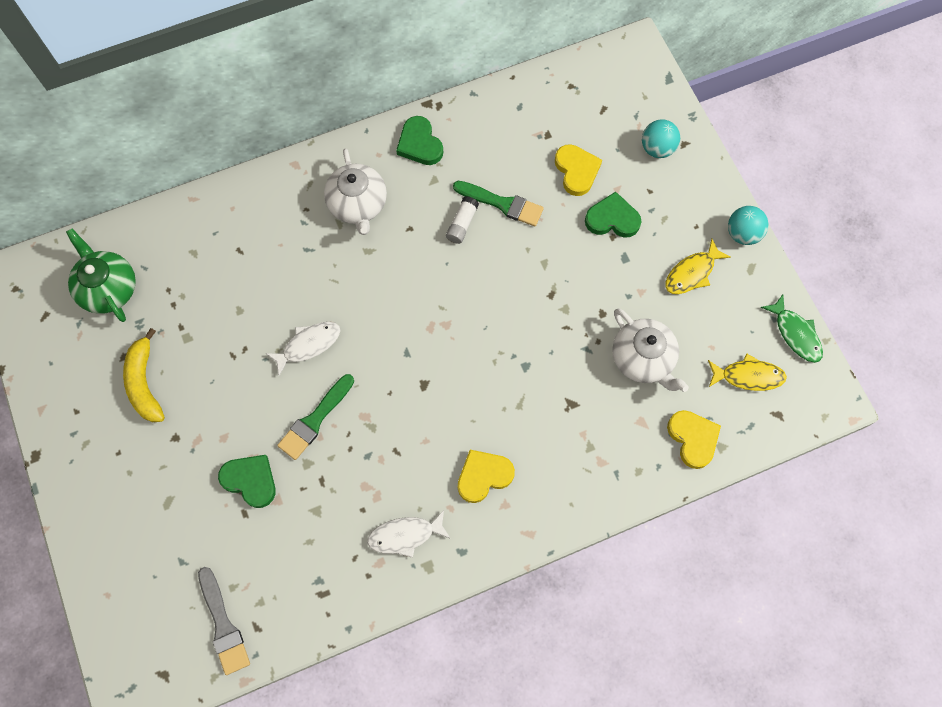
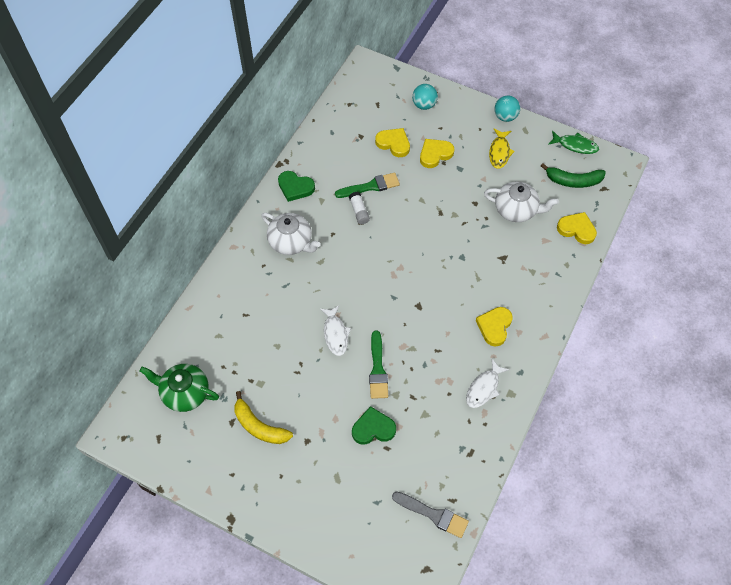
camera: 40 degrees left, 10 degrees down
(308, 345) = (335, 334): white fish -> white fish turned 150 degrees clockwise
(612, 219) = (435, 154): green heart -> yellow heart
(748, 376) = (573, 181): yellow fish -> green banana

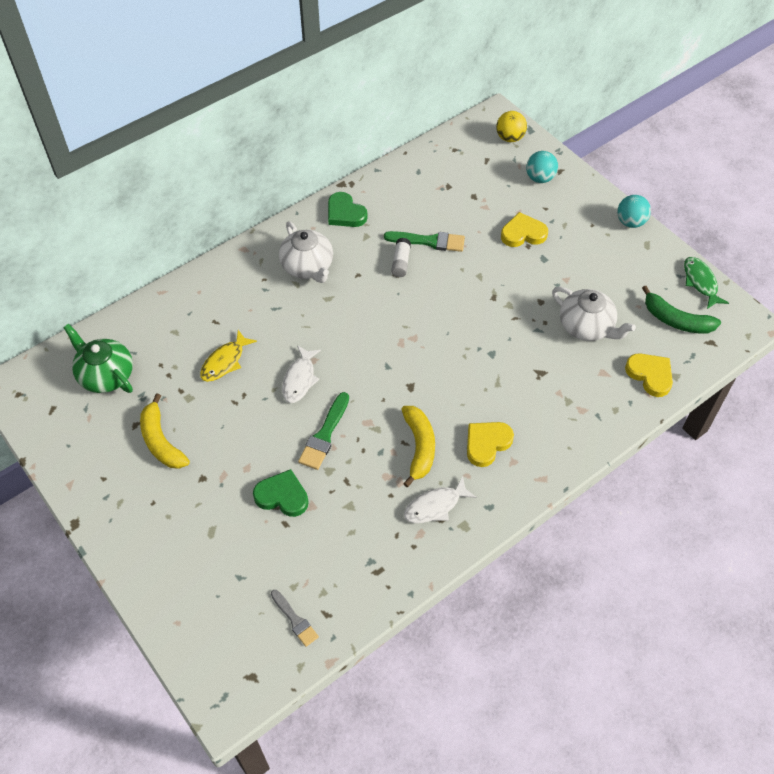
camera: 25 degrees right, 5 degrees down
(385, 80) = (510, 138): none -> yellow ball
(393, 143) = (481, 206): yellow heart -> none
(433, 514) = (295, 620): grey brush -> grey brush, size x0.66
(449, 349) = (419, 447): none -> yellow banana
(499, 152) = (601, 257): yellow fish -> yellow fish (225, 361)
(575, 145) = (700, 282): green fish -> green fish turned 150 degrees counterclockwise

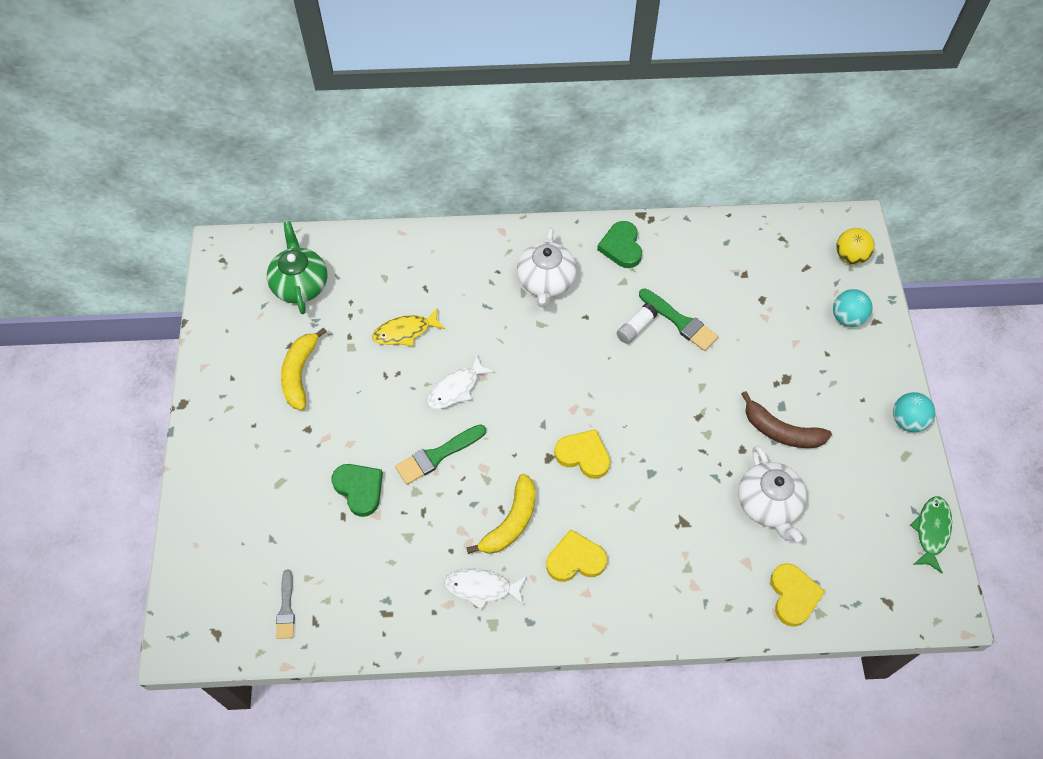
camera: 35 degrees right, 5 degrees up
(523, 233) = (781, 367): yellow heart -> yellow heart (583, 455)
(556, 275) = (781, 431): none -> brown banana
(676, 320) = (869, 555): green banana -> none

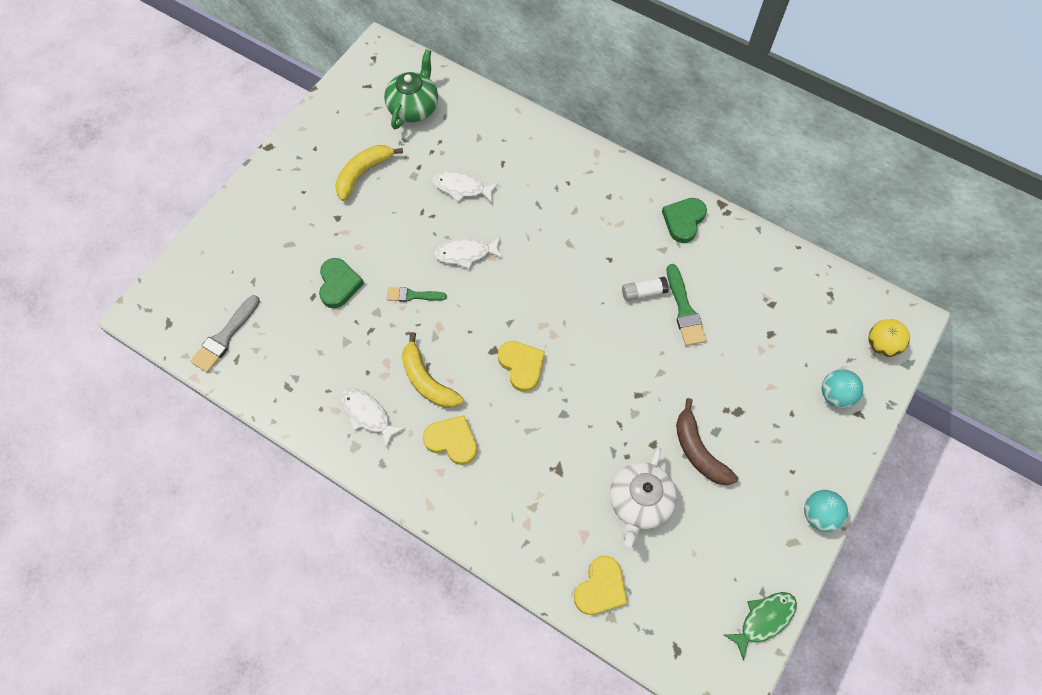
camera: 35 degrees right, 5 degrees up
(286, 608) = (225, 337): grey brush -> grey brush, size x1.51
(405, 332) = (462, 188): yellow fish -> white fish
(437, 455) = (413, 295): green brush -> green brush, size x0.66
(511, 522) = (427, 380): yellow banana -> yellow banana turned 75 degrees clockwise
(546, 282) = (599, 213): white teapot -> none

